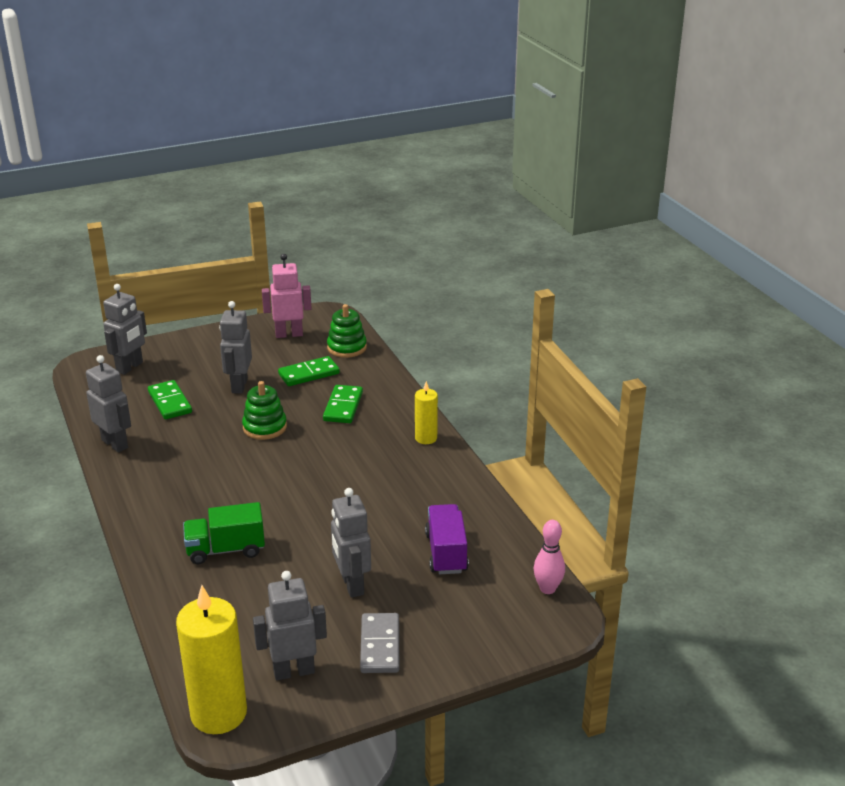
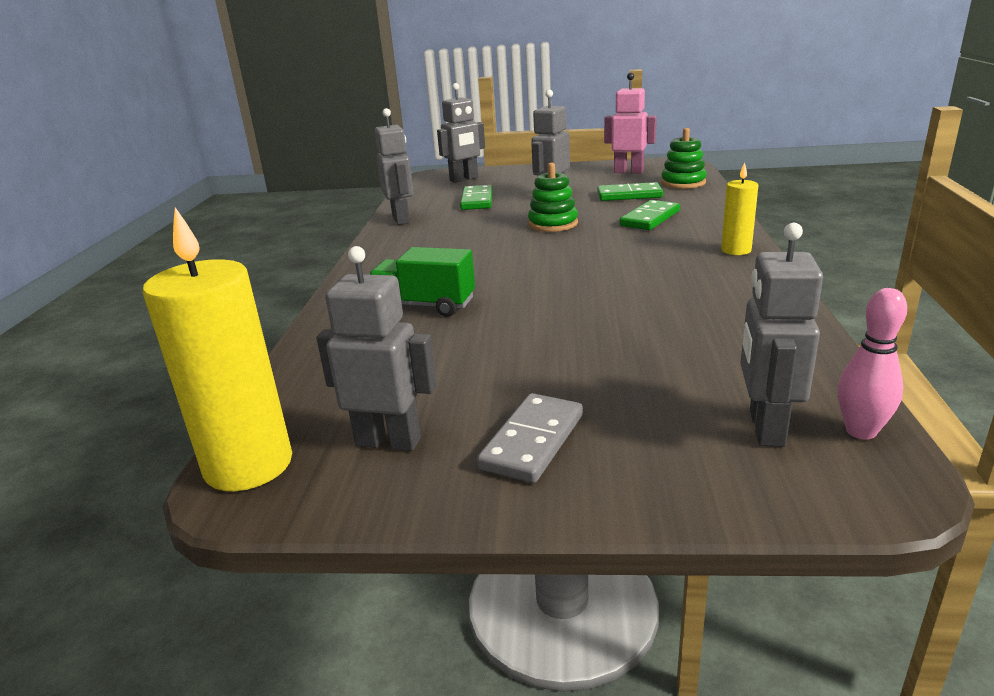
camera: 30 degrees right, 5 degrees down
(352, 585) = (545, 364): grey robot -> grey robot (765, 428)
(446, 553) = (703, 356): purple truck -> none

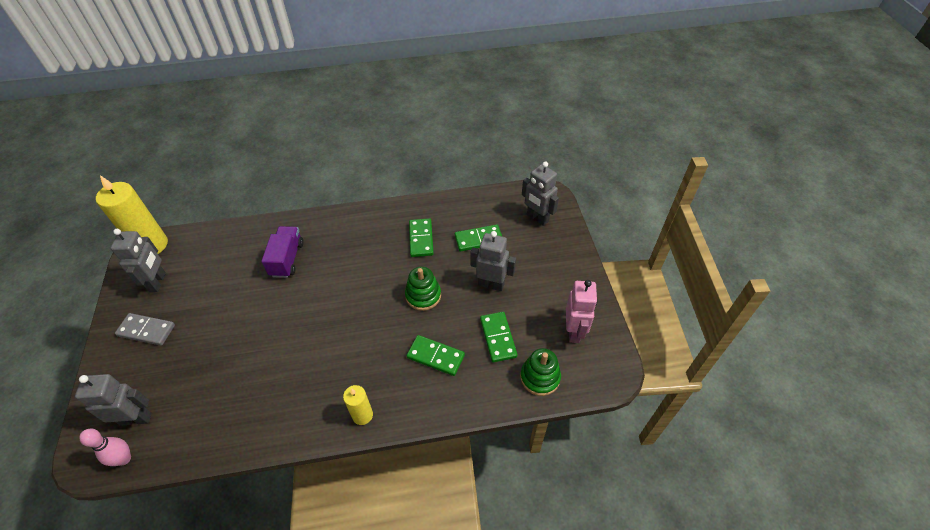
camera: 75 degrees right, 25 degrees up
(401, 219) = (433, 208): grey robot -> none
(425, 305) = (287, 259): green truck -> purple truck
(453, 225) = (421, 239): none -> green domino

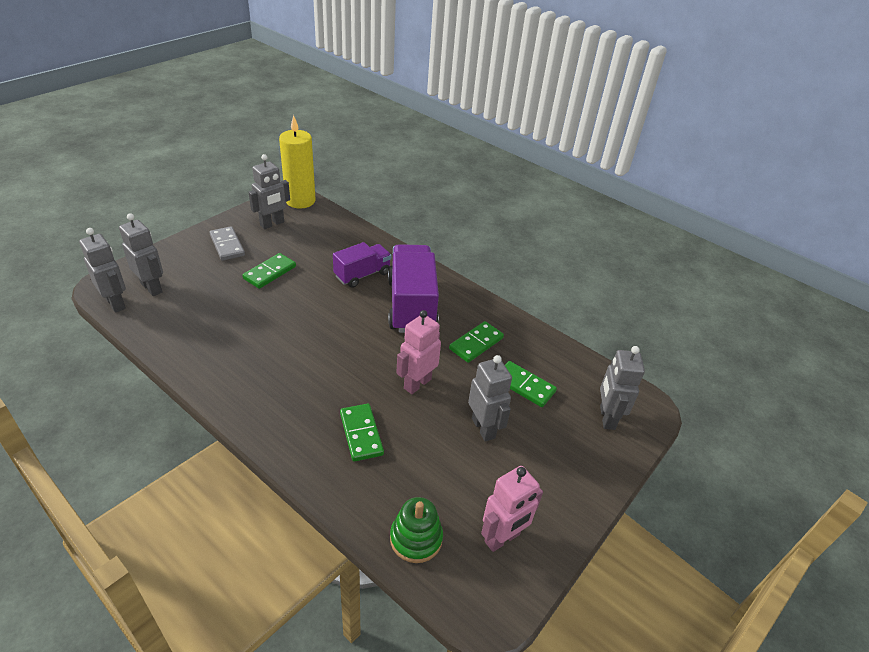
camera: 45 degrees right, 10 degrees down
(124, 459) = (116, 303): pink bowling pin -> grey robot
(350, 250) = (411, 305): none -> purple truck
(362, 415) = (257, 418): yellow candle -> none
(423, 295) = (417, 383): green stacking toy -> pink robot
(498, 338) = (428, 472): green domino -> green domino (270, 273)

